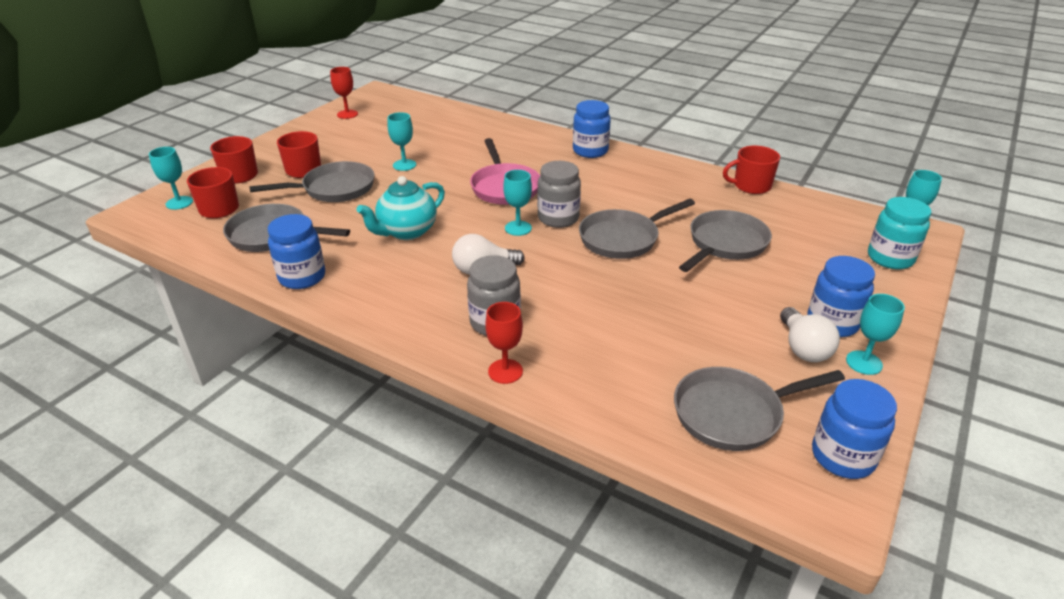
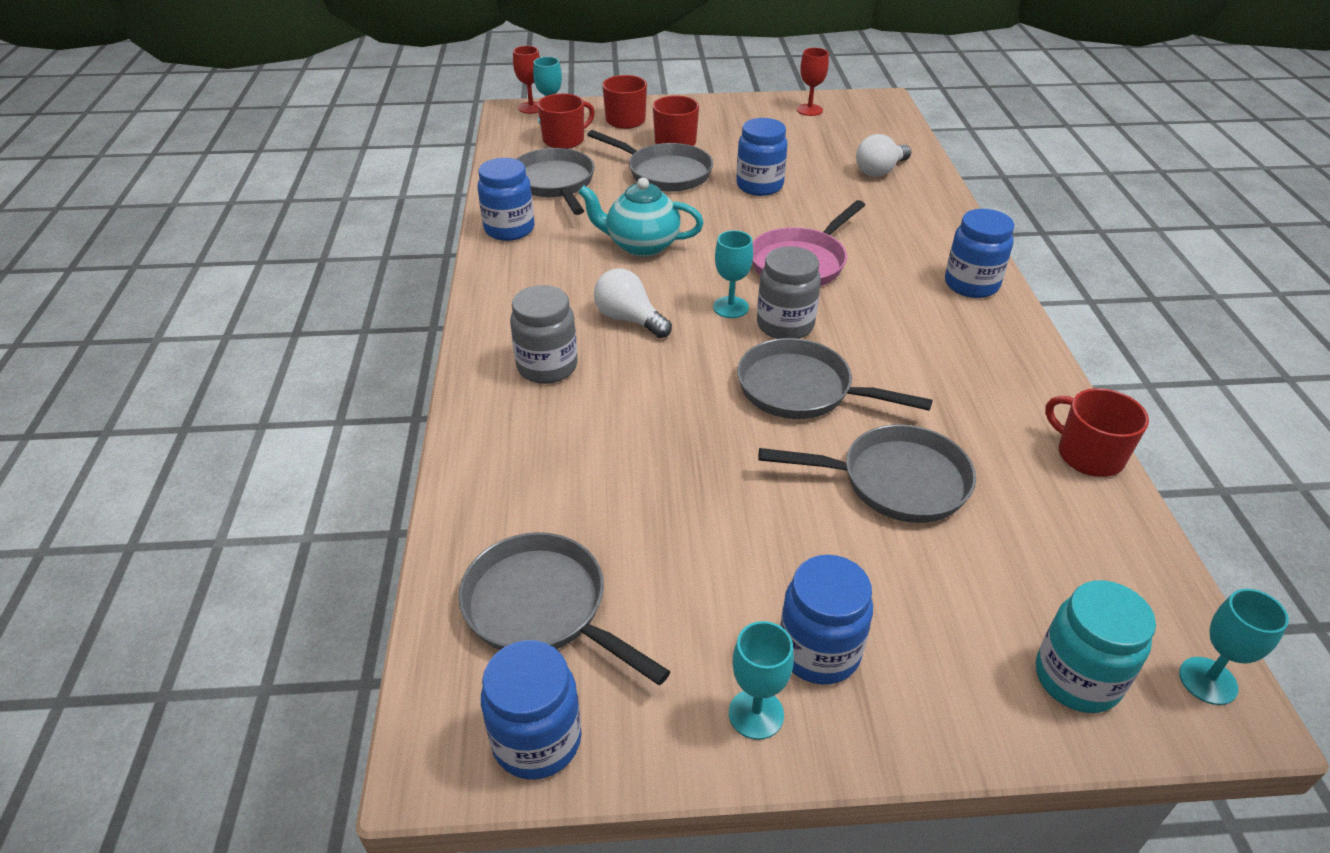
camera: 55 degrees right, 5 degrees up
(404, 165) = (759, 186): turquoise goblet -> blue jar
(505, 371) = (477, 407): red goblet -> red goblet (531, 108)
(803, 348) = (730, 636): white light bulb -> white light bulb (880, 171)

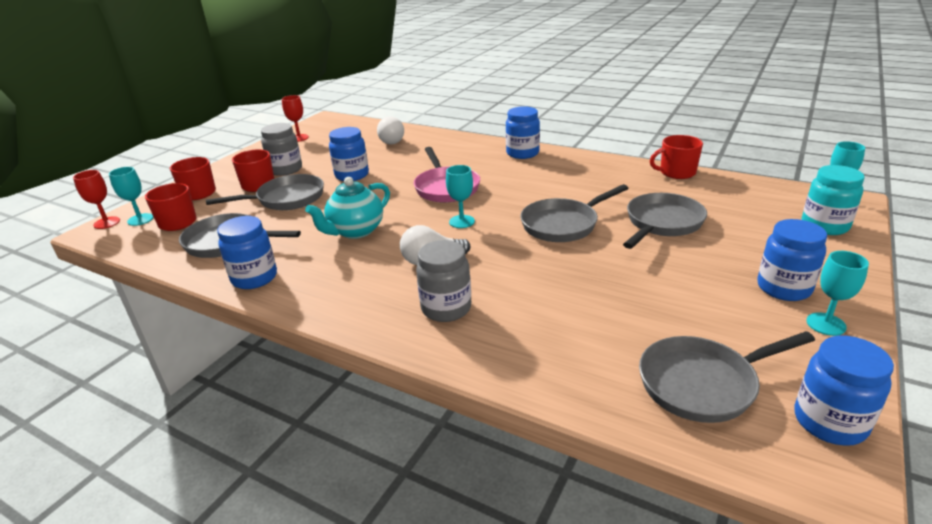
camera: 55 degrees left, 10 degrees down
(785, 325) = (499, 211): grey jar -> grey jar (286, 170)

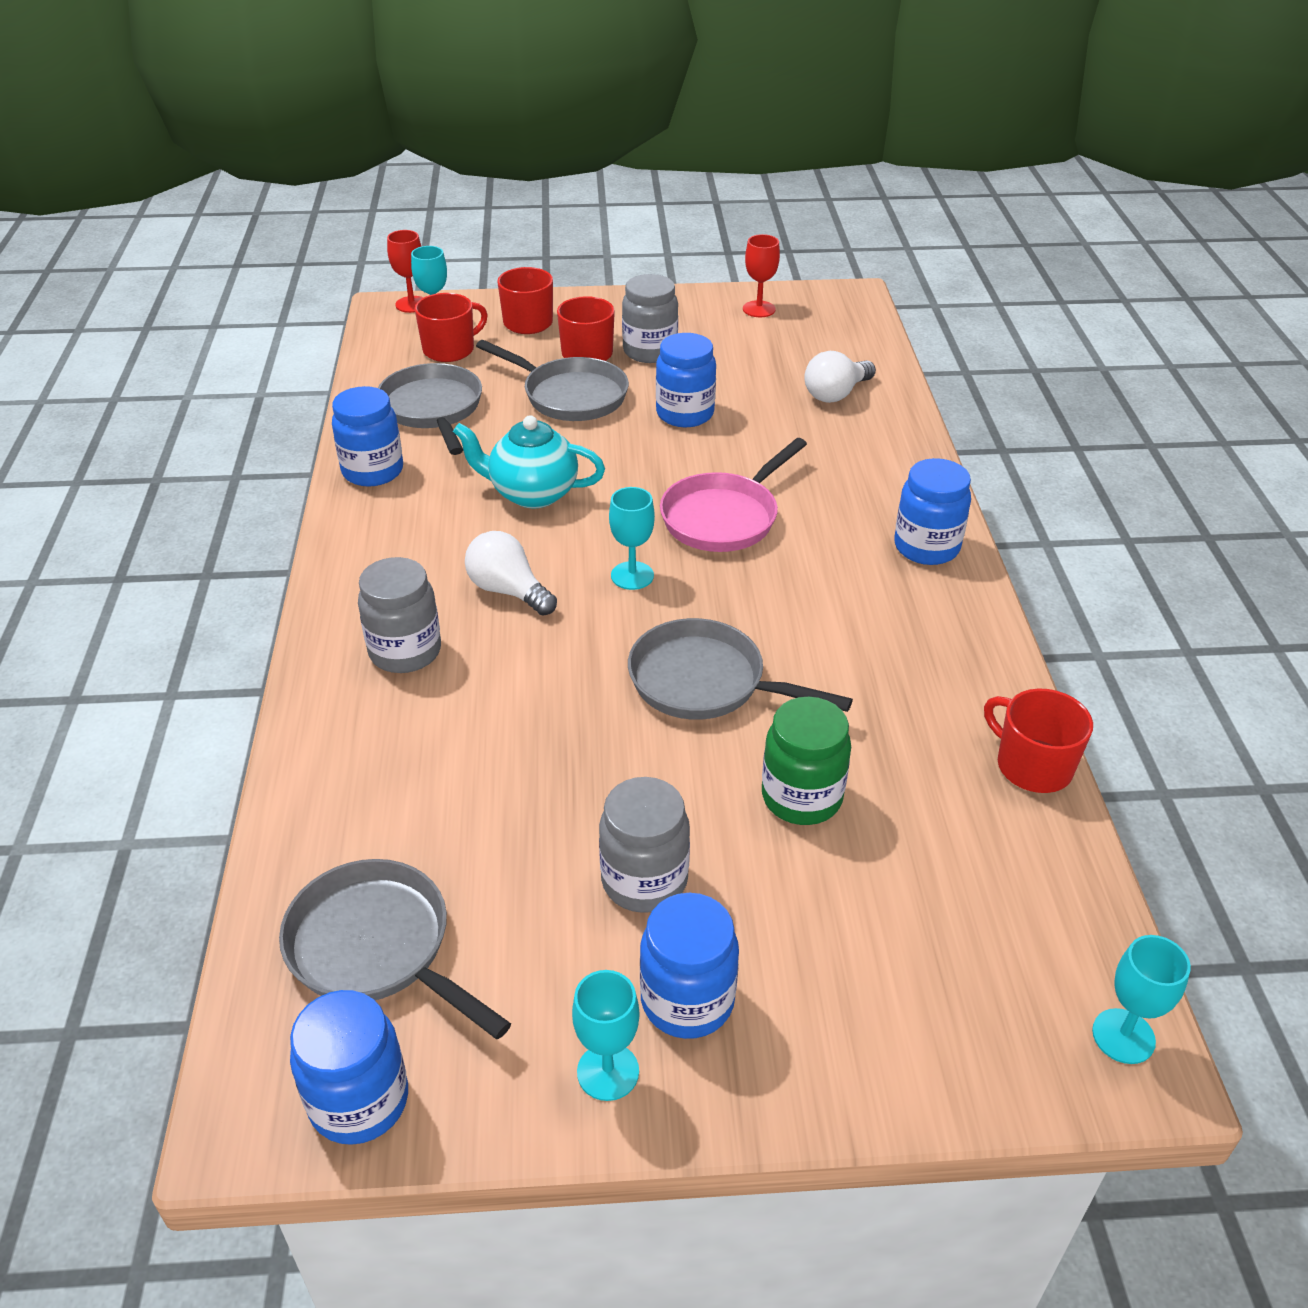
camera: 55 degrees right, 10 degrees up
(662, 223) = (801, 797): grey pan -> green jar
(695, 278) = (644, 881): none -> grey jar
(824, 226) = (975, 1033): turquoise jar -> none

